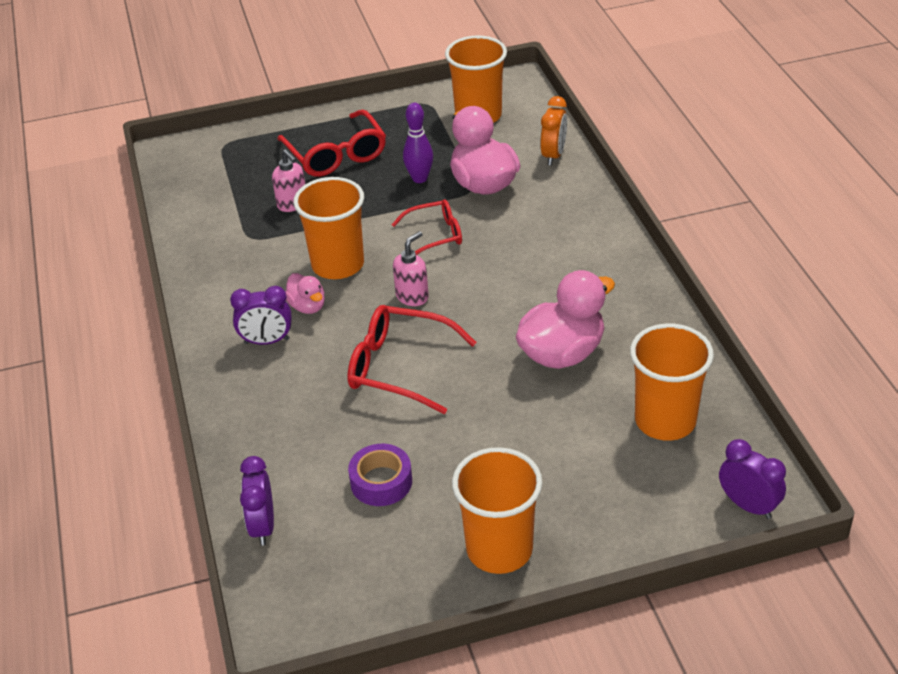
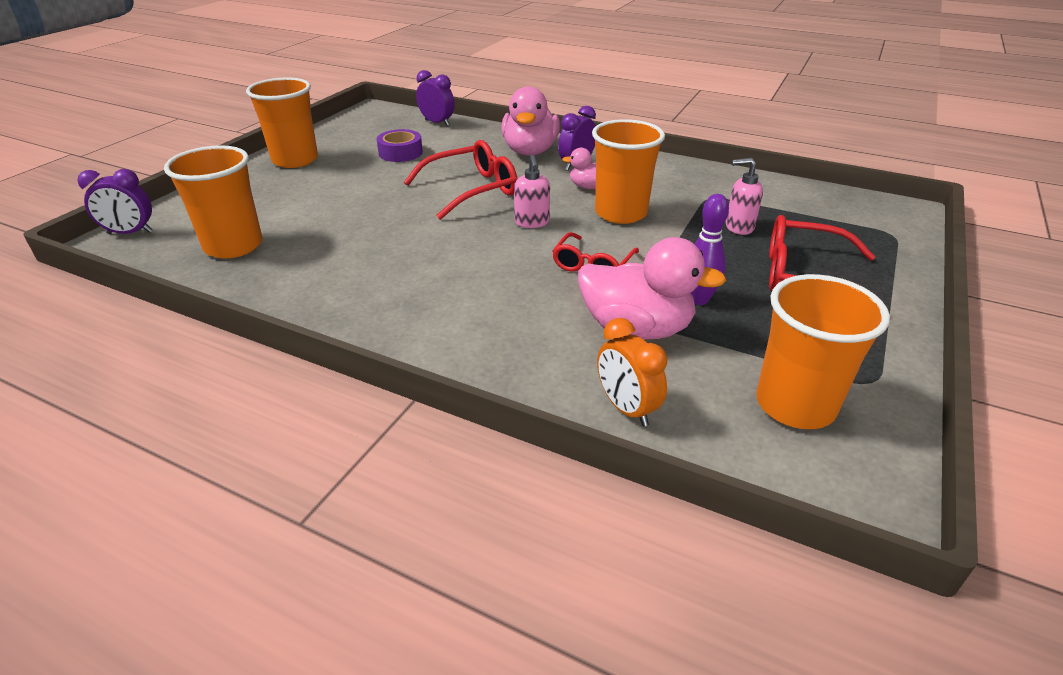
camera: 130 degrees right, 5 degrees down
(562, 353) = (363, 245): pink duck -> pink duck (530, 151)

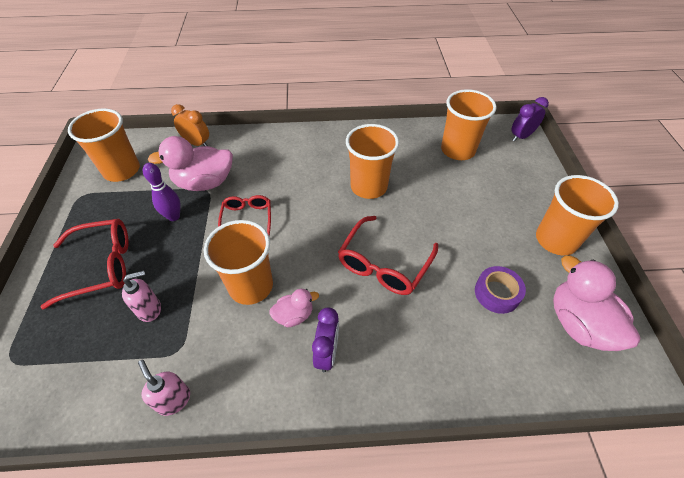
camera: 150 degrees right, 15 degrees up
(404, 247) = (368, 186): none -> orange cup
(437, 123) = (540, 381): purple clock -> none
(530, 151) = (389, 361): pink duck -> pink duck (578, 324)
(532, 222) = (310, 244): pink soap dispenser -> pink soap dispenser (174, 400)

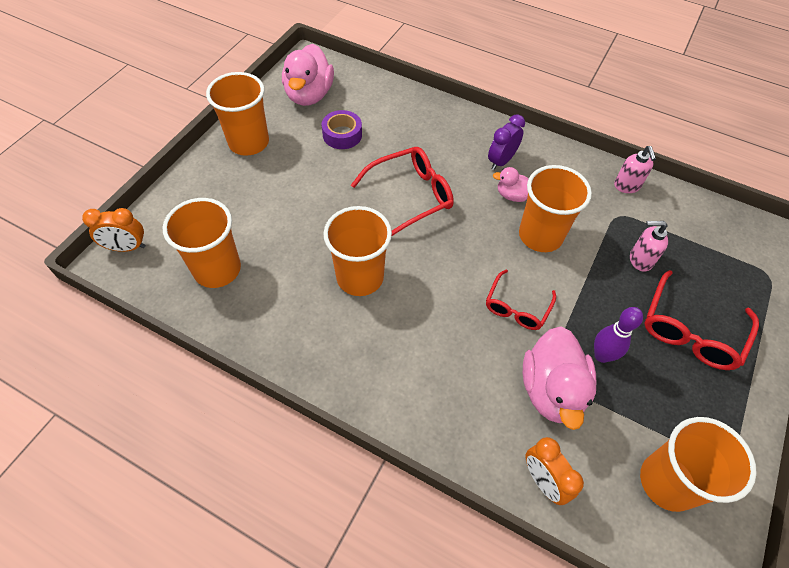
camera: 150 degrees left, 5 degrees up
(100, 266) = (691, 330): red glasses -> red glasses turned 75 degrees counterclockwise
(204, 183) = (551, 390): pink duck -> pink duck turned 75 degrees clockwise
(521, 136) = (127, 247): purple clock -> orange clock

